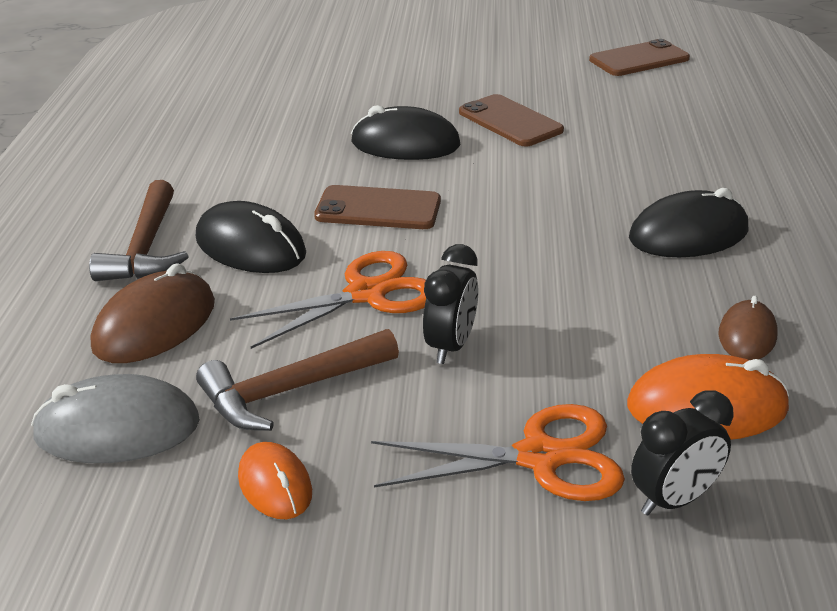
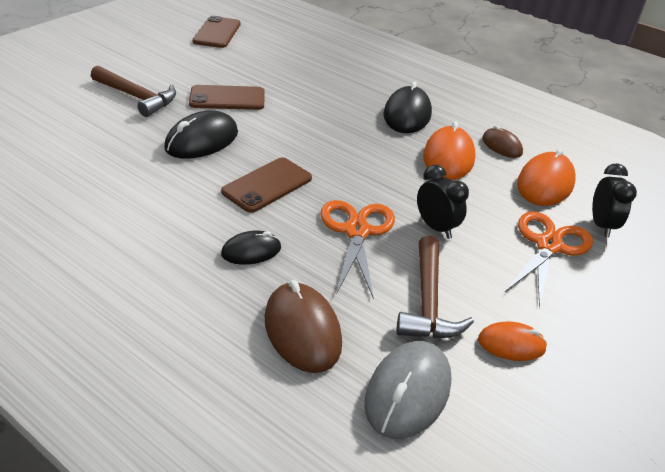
camera: 60 degrees left, 5 degrees up
(146, 248) = (195, 297): brown hammer -> brown hammer (137, 97)
(250, 247) = (251, 251): black mouse -> black mouse, size x0.61
(634, 301) = (448, 158): none -> orange mouse

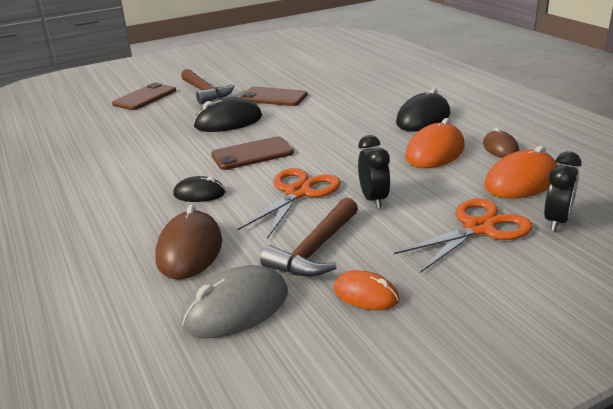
camera: 30 degrees right, 10 degrees down
(217, 33) = (305, 56): brown phone -> brown phone (145, 97)

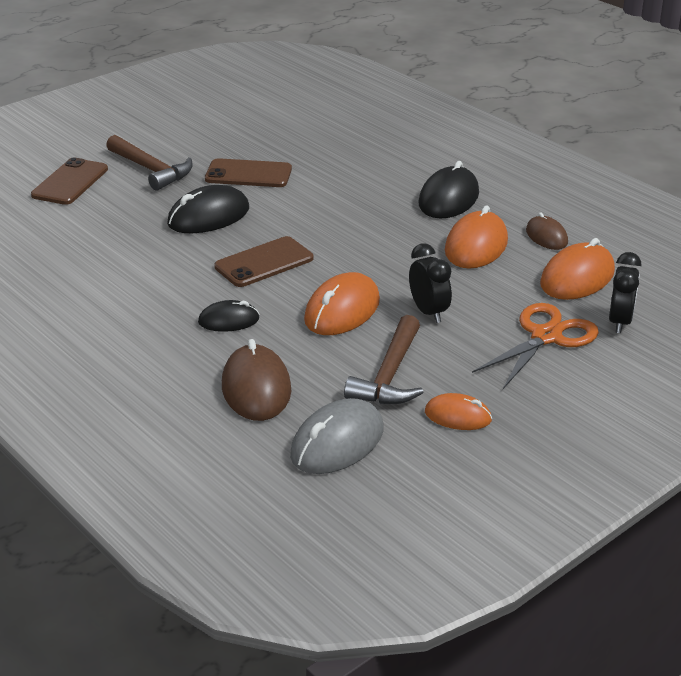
camera: 15 degrees left, 5 degrees up
(298, 193) = (342, 310): orange scissors -> orange mouse

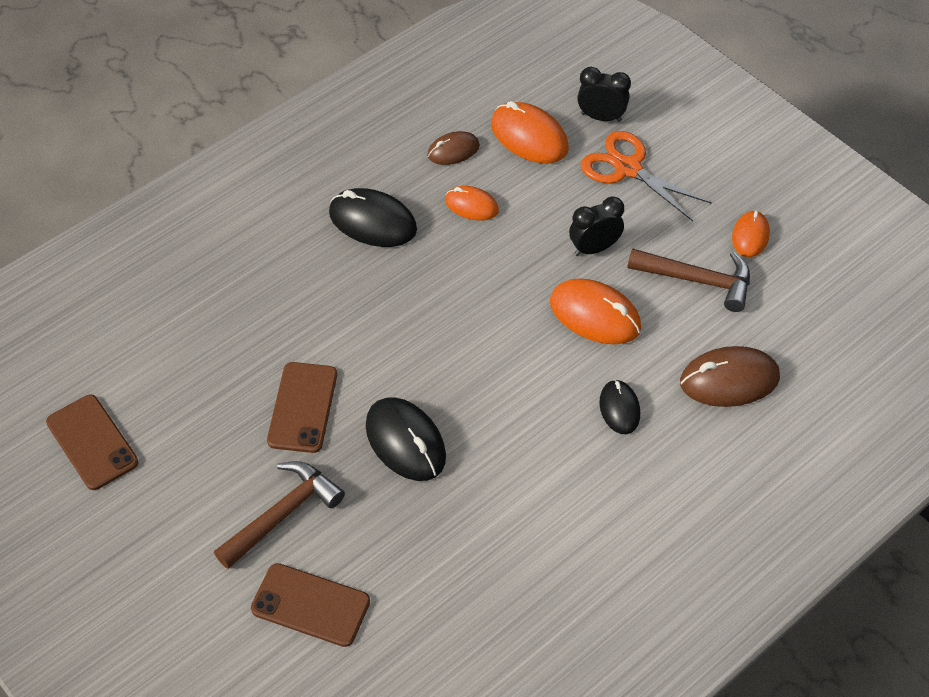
camera: 90 degrees left, 20 degrees up
(264, 262) = (507, 383): brown phone -> brown phone (92, 442)
(337, 442) = (798, 318): grey mouse -> none
(476, 246) = (471, 205): orange mouse -> orange mouse, size x0.61

